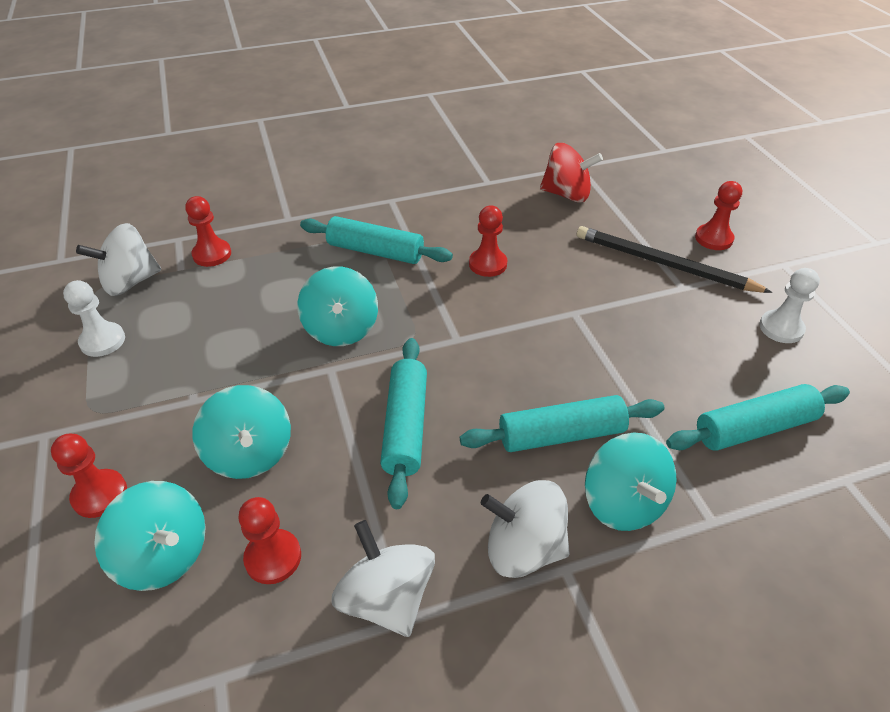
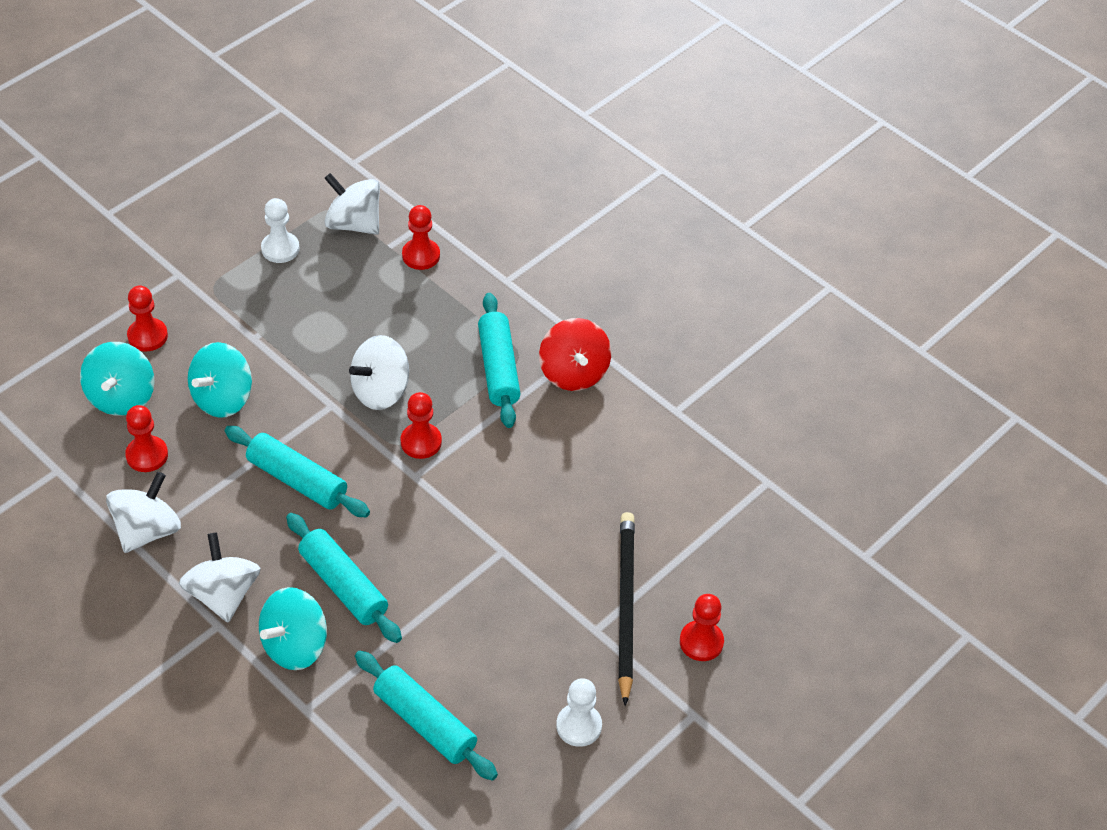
camera: 60 degrees right, 5 degrees up
(341, 329) = (380, 391): turquoise spinning top -> white spinning top
(405, 426) = (297, 480): turquoise rolling pin -> turquoise rolling pin turned 60 degrees clockwise
(488, 264) = (533, 461): red pawn -> red pawn (421, 442)
(566, 194) = (699, 488): red spinning top -> red spinning top (573, 373)

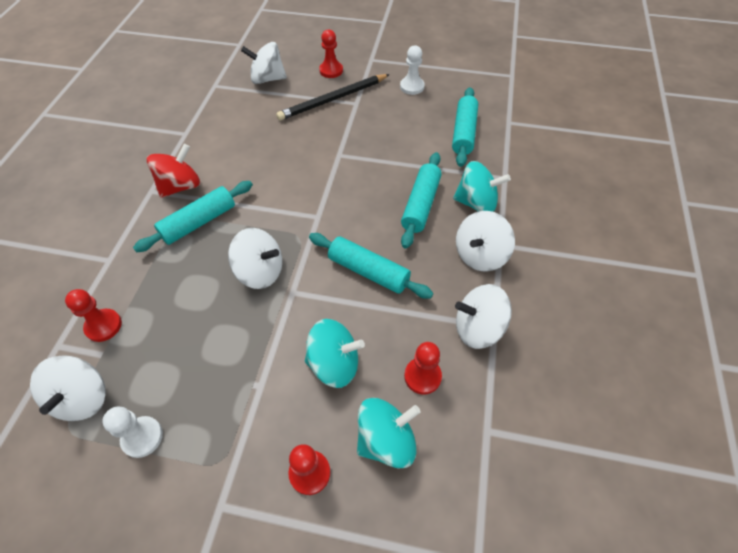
camera: 120 degrees left, 5 degrees up
(297, 480) = (368, 271): turquoise rolling pin -> turquoise rolling pin turned 60 degrees counterclockwise
(421, 442) = (289, 227): red pawn -> none
(737, 551) = (267, 79): none -> white spinning top

